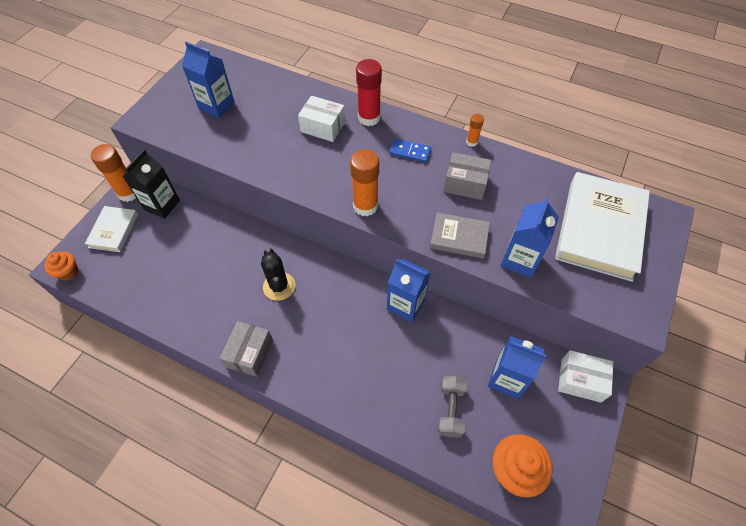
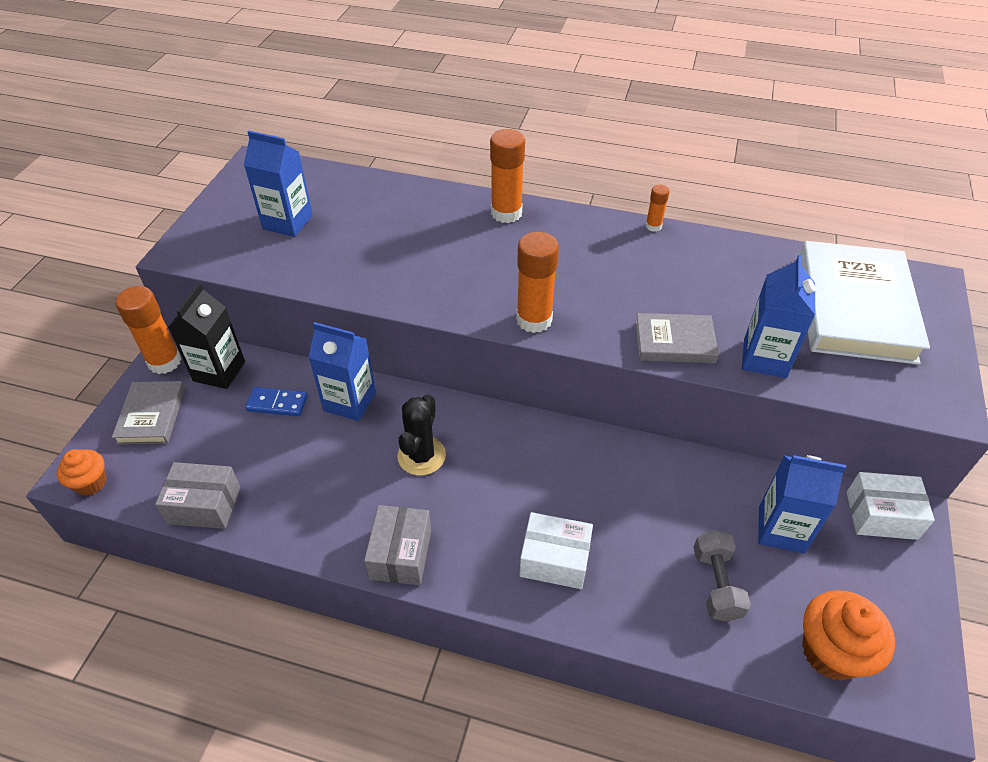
camera: 10 degrees left, 10 degrees down
(113, 231) = (151, 415): white book -> grey book
(279, 286) = (421, 456): black cactus -> black cactus turned 45 degrees clockwise
(323, 127) = (446, 231): white box -> white box (554, 560)
(369, 118) = (506, 213): red glue stick -> orange glue stick
(405, 304) = (611, 453): blue carton -> blue carton (349, 401)
(410, 152) = (574, 247): blue domino -> blue domino (277, 403)
(465, 184) = (661, 276): grey box -> grey box (204, 505)

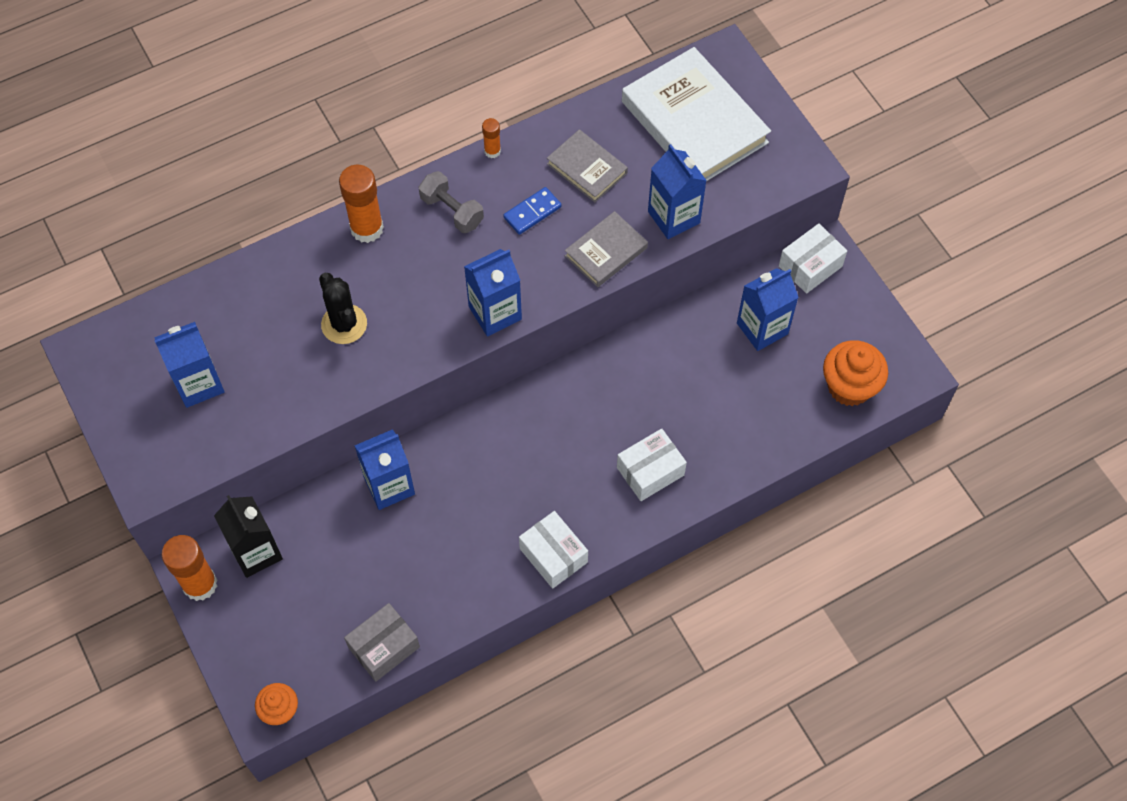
camera: 45 degrees left, 15 degrees up
(151, 415) = (253, 629): grey book -> grey book (587, 168)
(277, 403) = (337, 535): blue domino -> blue domino (532, 212)
(400, 554) = (553, 555): grey box -> white box
(421, 456) = (489, 479): black cactus -> black cactus (344, 324)
(534, 320) = (495, 313): orange glue stick -> blue carton
(716, 584) = (756, 400): grey dumbbell -> grey dumbbell (452, 211)

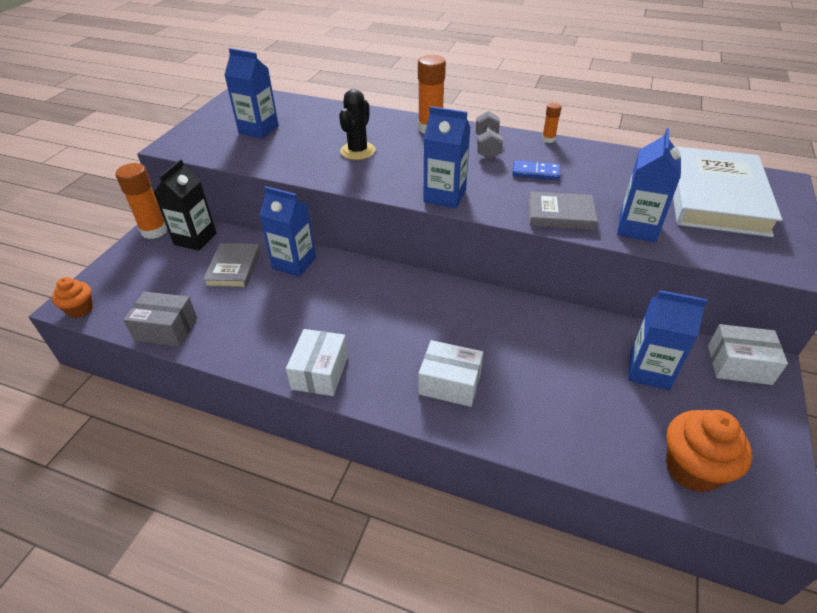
camera: 50 degrees right, 20 degrees down
(587, 168) = (601, 175): grey book -> grey book (233, 268)

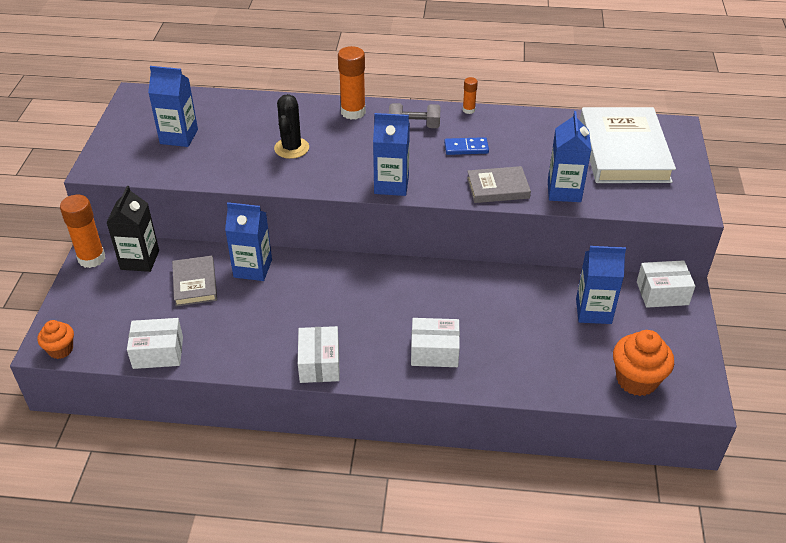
camera: 15 degrees left, 0 degrees up
(166, 329) = (158, 352): grey box -> white box
(487, 147) = (414, 126): grey dumbbell -> grey dumbbell turned 75 degrees counterclockwise

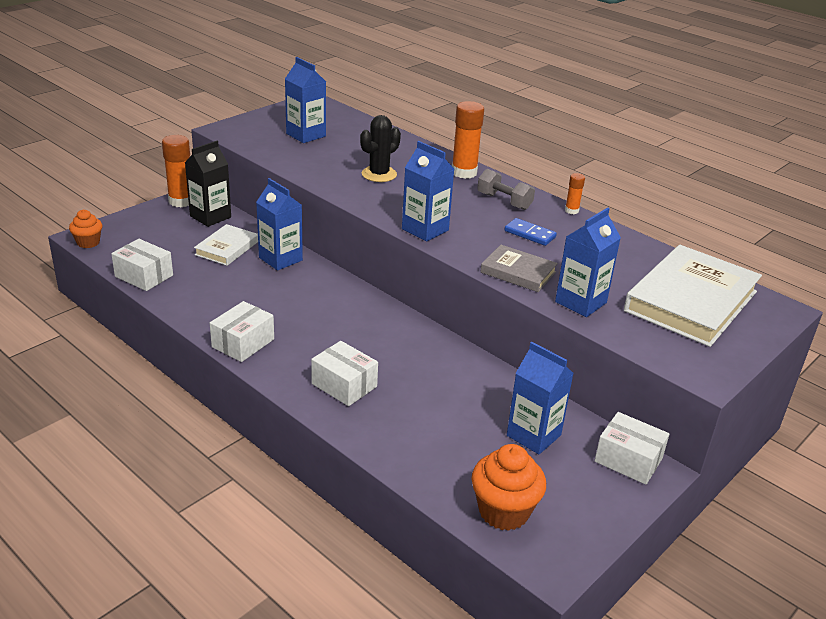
camera: 35 degrees right, 10 degrees down
(195, 283) = (227, 248): grey book -> white book

